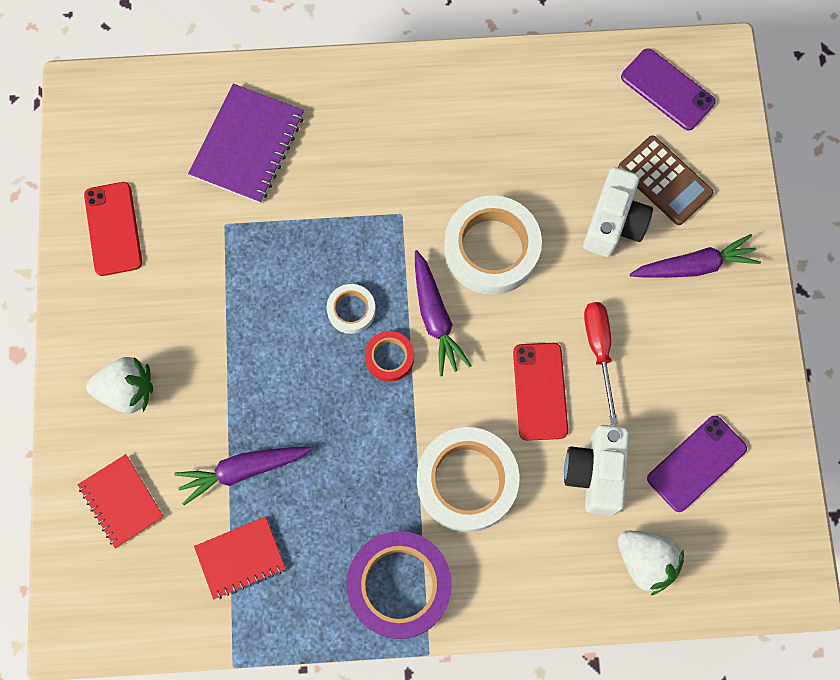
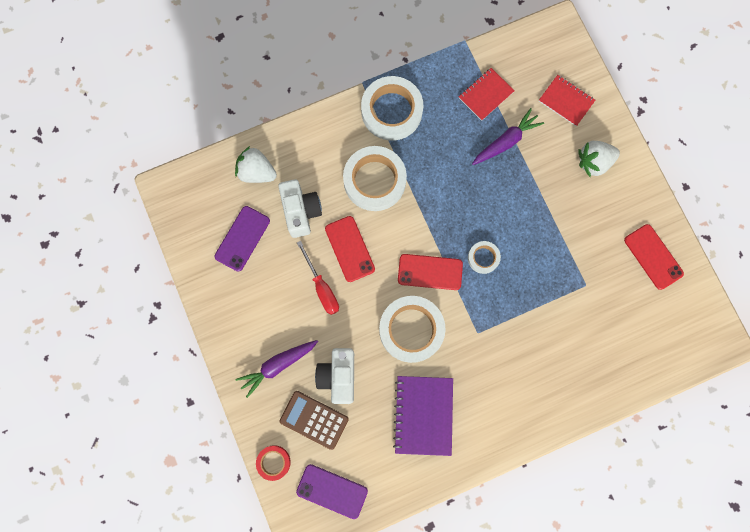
camera: 160 degrees right, 5 degrees up
(248, 145) = (596, 344): purple notebook -> purple notebook (423, 415)
(389, 357) = (448, 237): red tape -> red tape (273, 462)
(399, 585) = (391, 111): purple tape -> white tape
(435, 317) = (430, 272): purple carrot -> red phone

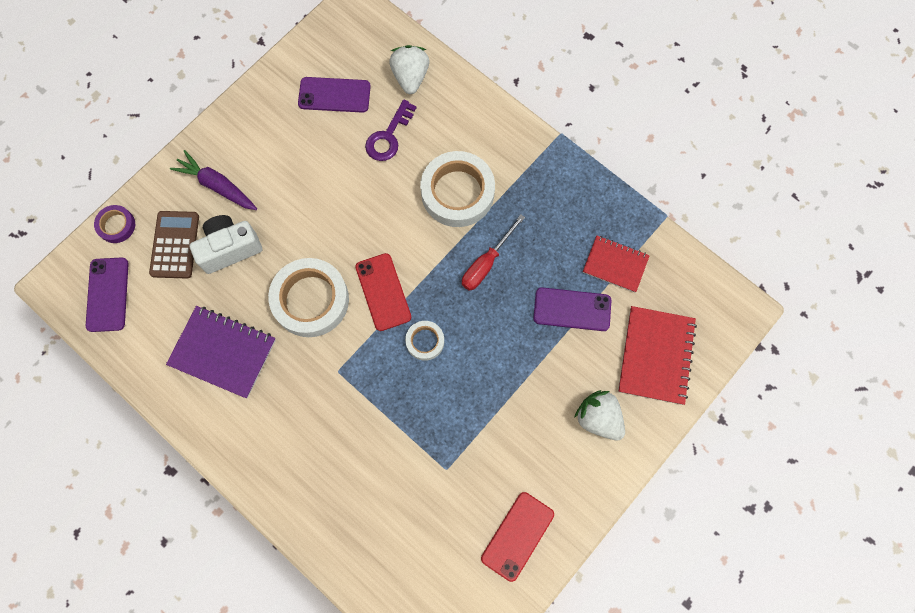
camera: 65 degrees right, 5 degrees down
(273, 462) = (116, 225): red tape -> purple tape
(301, 211) = (388, 136): white camera -> purple key
(321, 287) = (317, 191): red screwdriver -> red screwdriver (486, 263)
(349, 249) = (371, 200): red phone -> none
(391, 111) = (544, 176): white tape -> none
(423, 415) = (223, 352): purple notebook -> purple notebook turned 45 degrees clockwise
(506, 141) = (572, 309): purple carrot -> purple phone
(566, 101) = (656, 356): red notebook -> red notebook, size x1.53

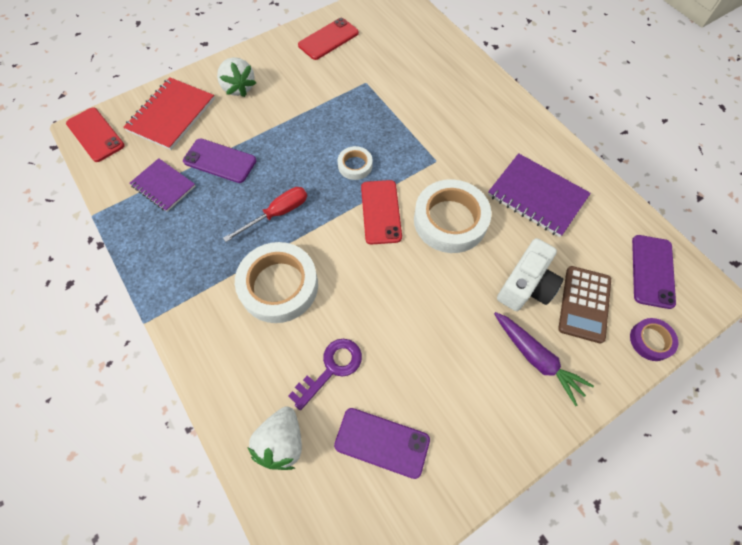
camera: 165 degrees left, 10 degrees down
(230, 249) = (525, 286): white camera -> white camera turned 45 degrees counterclockwise
(615, 264) = (163, 186): red notebook -> purple notebook
(724, 307) = (95, 135): none -> red phone

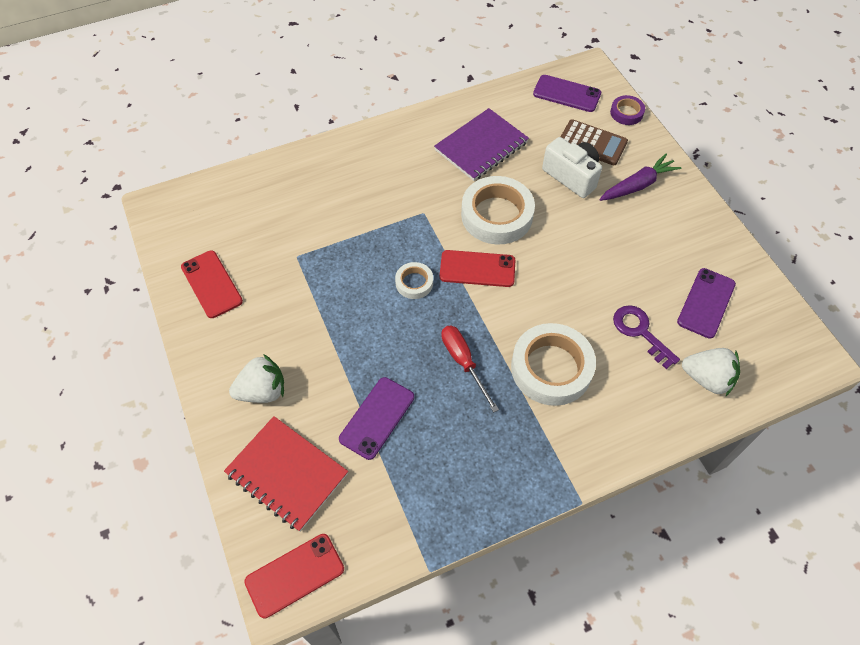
camera: 80 degrees left, 5 degrees down
(163, 186) = (401, 483): purple notebook -> none

